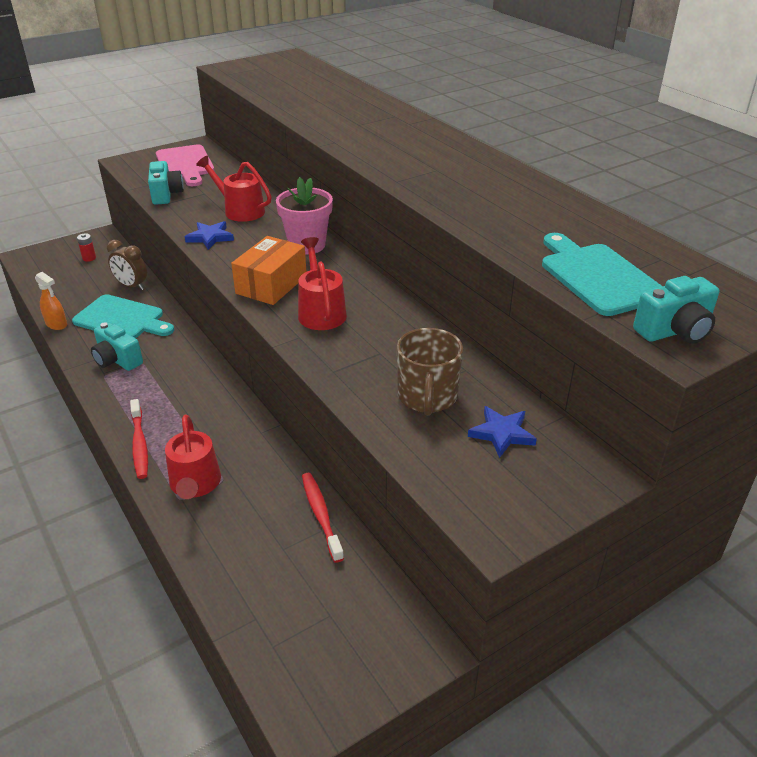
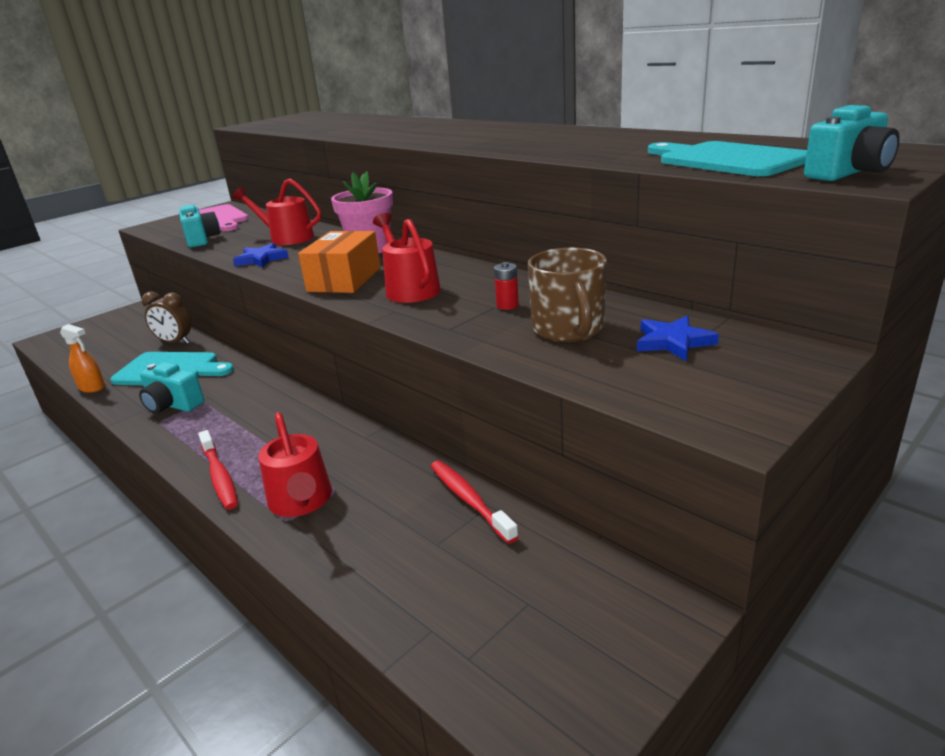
camera: 10 degrees left, 10 degrees down
(89, 258) = (121, 329): red battery -> red battery (507, 305)

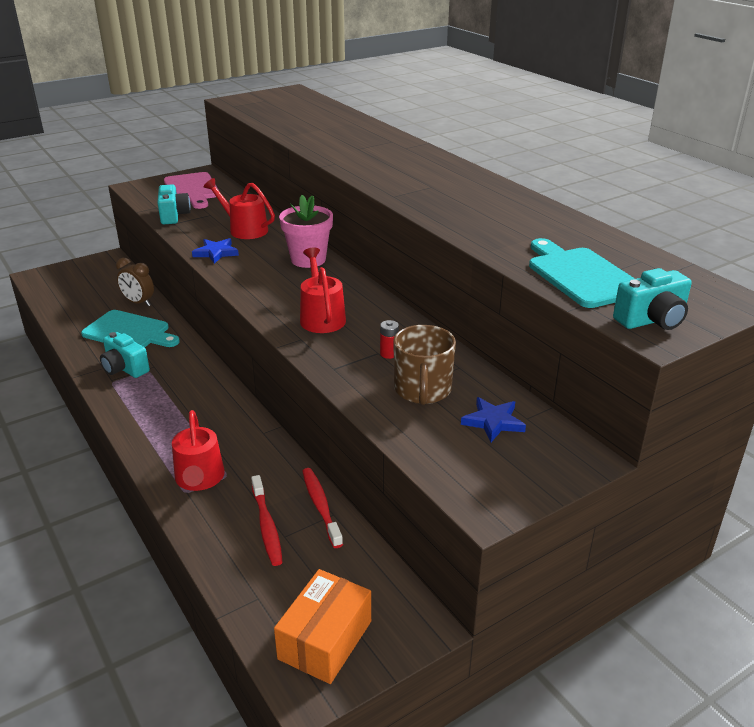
camera: 10 degrees right, 5 degrees up
(92, 387) = (66, 337): orange spray bottle -> none
(219, 476) = (146, 443): red toothbrush -> red toothbrush (267, 526)
(344, 279) = (274, 294): orange box -> orange box (325, 640)

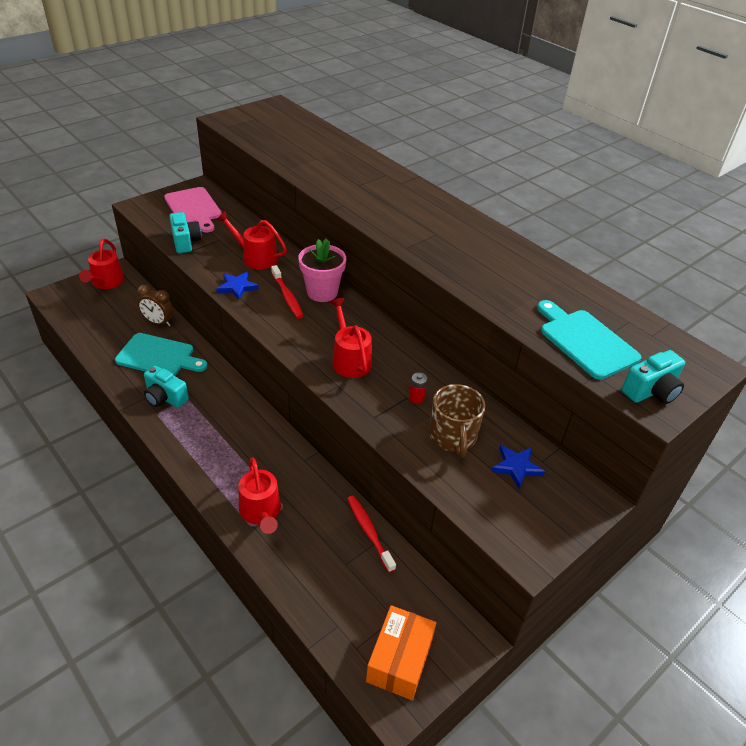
camera: 10 degrees left, 10 degrees up
(94, 267) = (106, 282): none -> red watering can
(267, 526) = (329, 555): red toothbrush -> red toothbrush (287, 296)

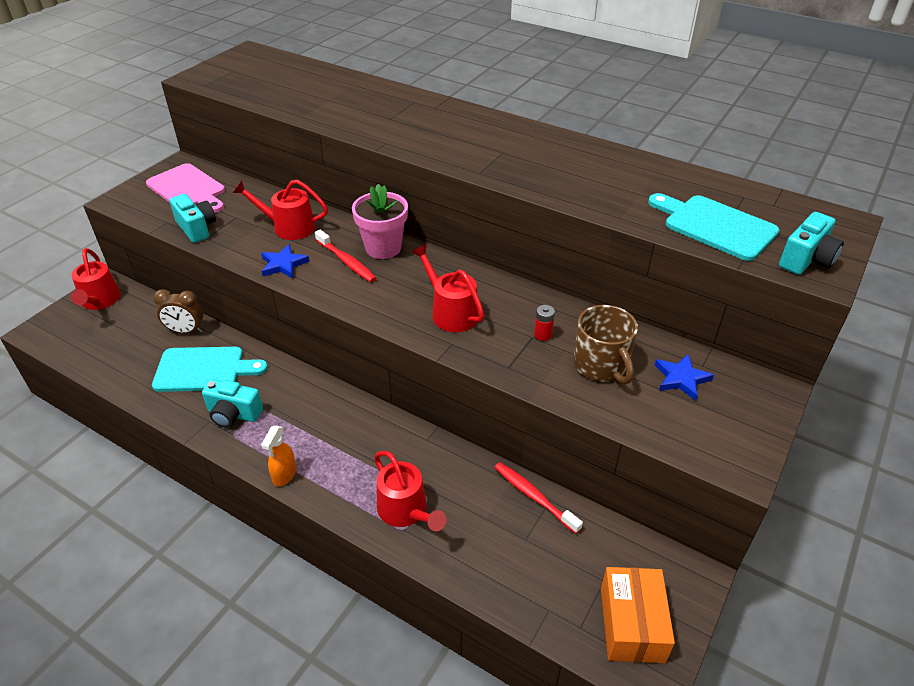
camera: 15 degrees left, 0 degrees up
(182, 456) = (284, 475): none -> orange spray bottle

